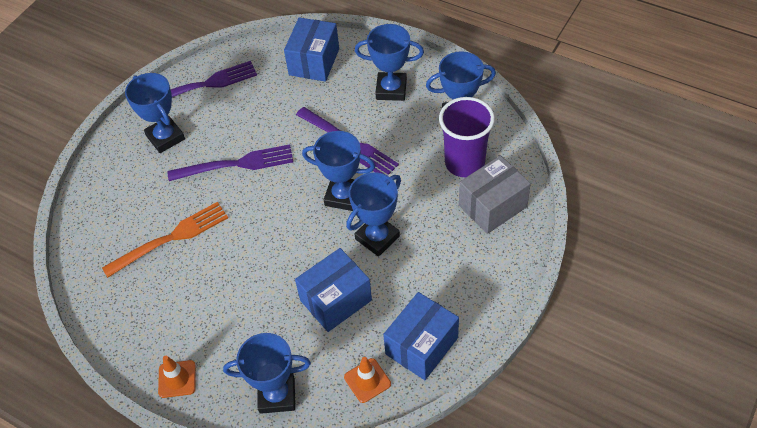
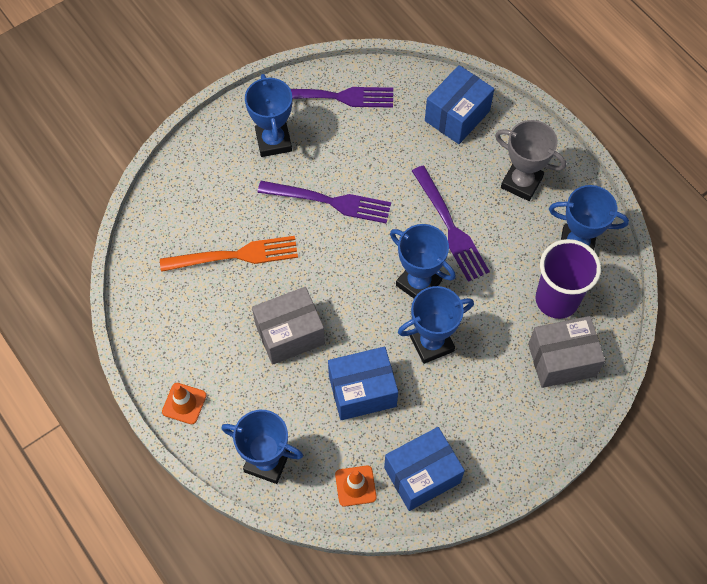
camera: 20 degrees right, 10 degrees up
(249, 281) = (290, 334): none -> grey box
(391, 89) = (521, 182): blue trophy -> grey trophy

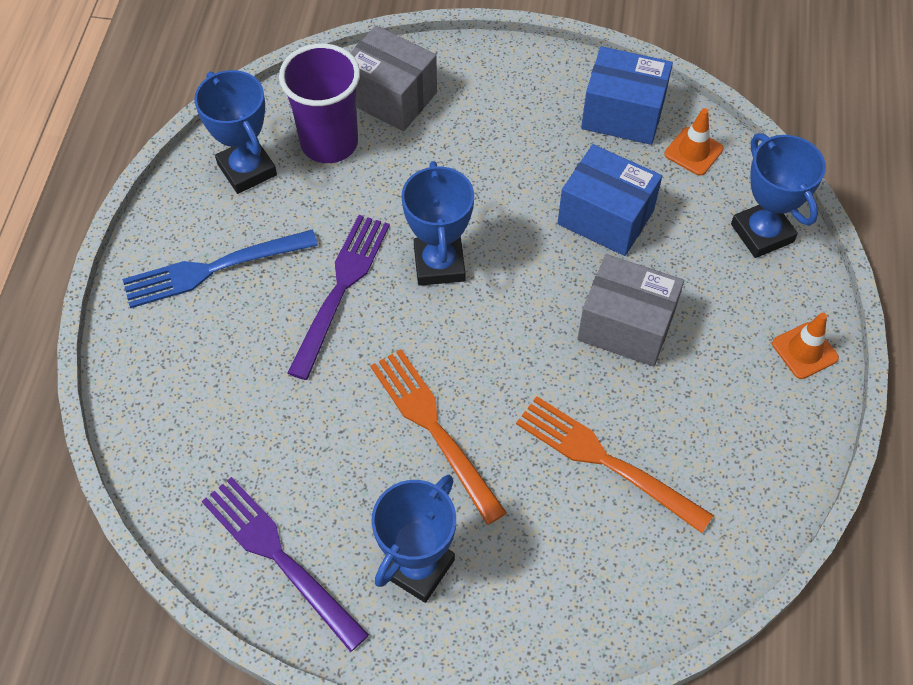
camera: 135 degrees left, 5 degrees down
(329, 201) = (434, 429): purple fork -> orange fork
(431, 343) = (491, 203): blue trophy -> none
(457, 116) = (178, 399): blue box -> none
(521, 182) = (213, 269): grey trophy -> blue fork

